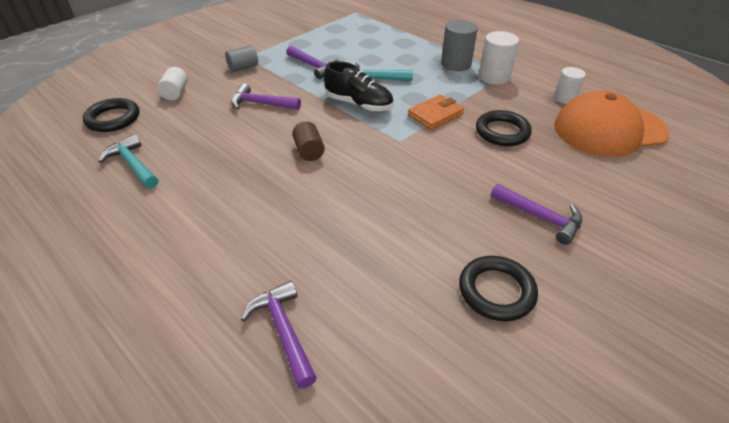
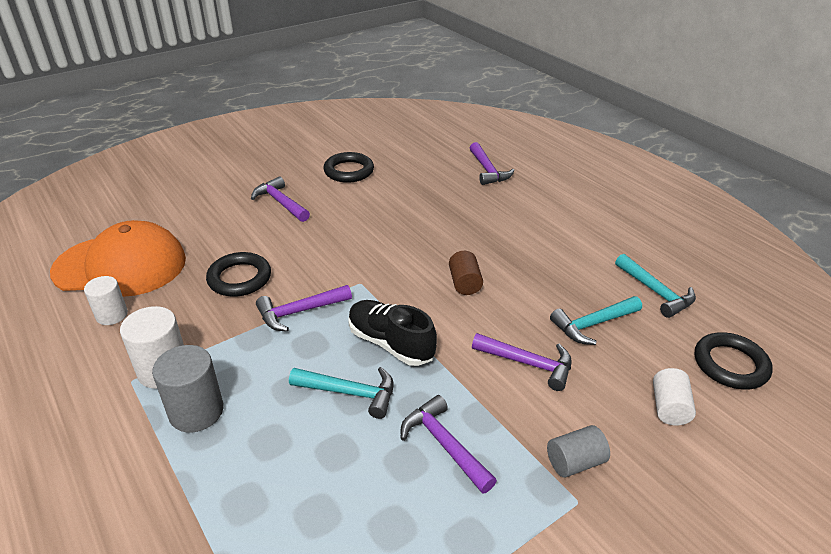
camera: 170 degrees left, 5 degrees down
(204, 132) = (592, 324): none -> turquoise hammer
(435, 115) = (299, 312): orange wallet -> purple hammer

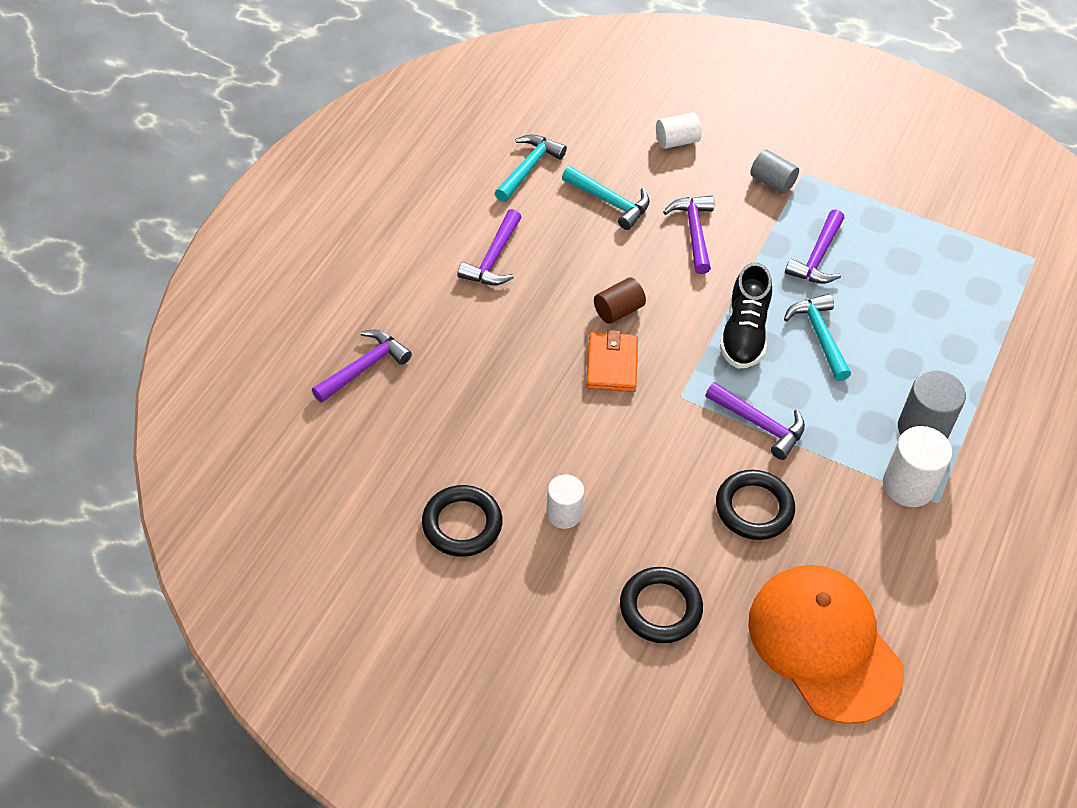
camera: 120 degrees left, 15 degrees up
(112, 315) = (890, 586): white cylinder -> white cylinder (564, 513)
(280, 202) = (590, 560): purple hammer -> purple hammer (493, 259)
(415, 261) = (611, 365): none -> orange wallet
(730, 364) = (598, 112): black ring -> black ring (660, 608)

